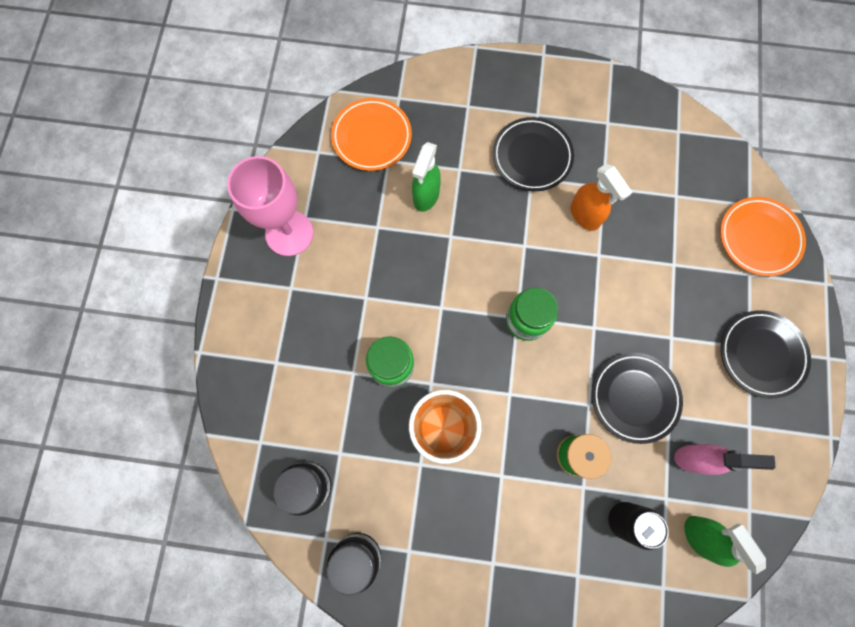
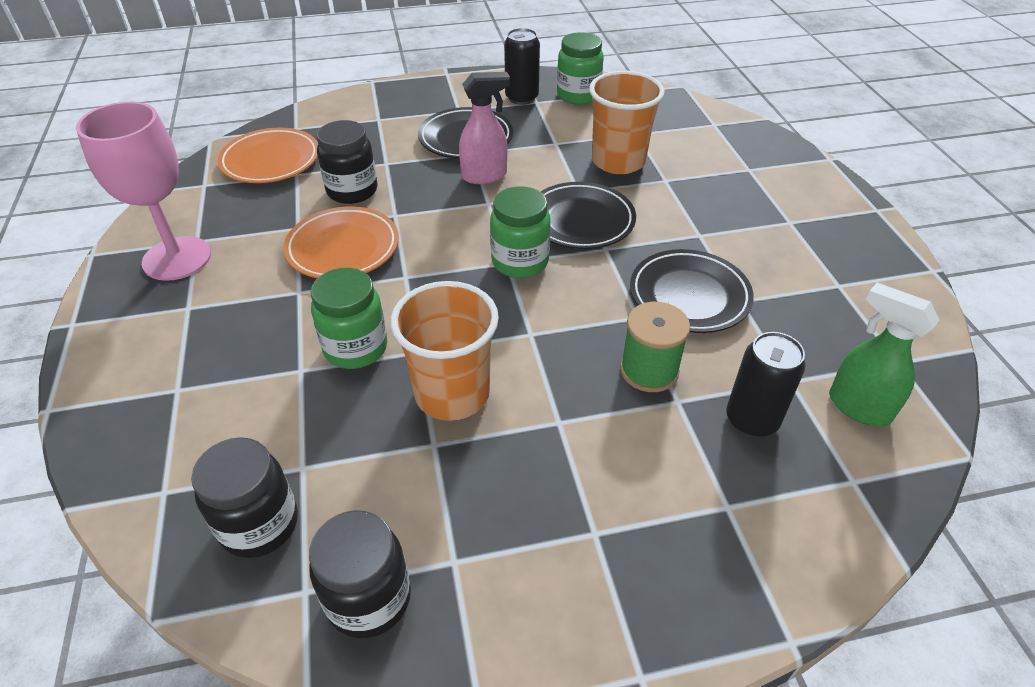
camera: 20 degrees left, 30 degrees down
(426, 196) = (352, 191): green spray bottle -> black jar
(585, 216) = (546, 166): orange spray bottle -> none
(597, 113) = (521, 98): none -> black can
(645, 228) = (618, 161): none -> orange cup
(648, 125) = (578, 95): none -> green jar
(694, 458) = (797, 331): pink spray bottle -> pink spray bottle (485, 176)
(758, 238) = (739, 143): orange plate -> orange plate (343, 248)
(761, 354) = (806, 224): black plate -> black plate (580, 221)

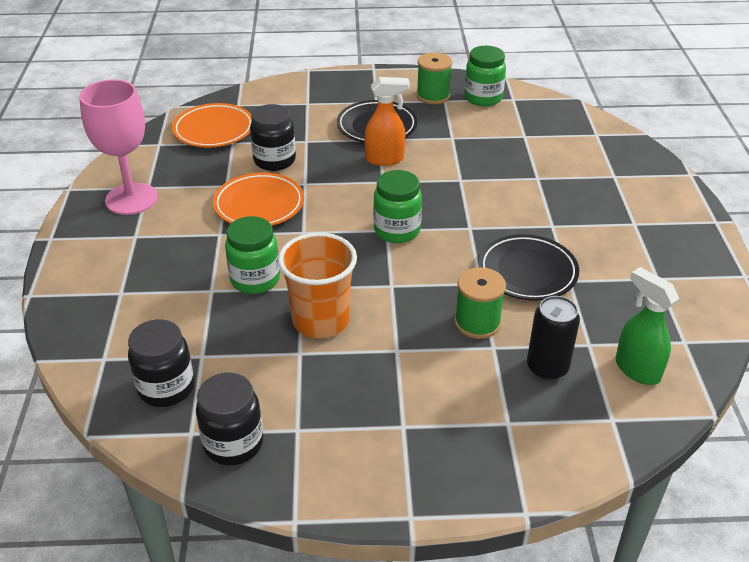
camera: 10 degrees right, 5 degrees down
(485, 176) = (385, 159): pink spray bottle -> orange spray bottle
(521, 98) = (433, 96): black can -> green spool
(580, 221) = (455, 204): black plate -> none
(618, 161) = (501, 158): orange cup -> none

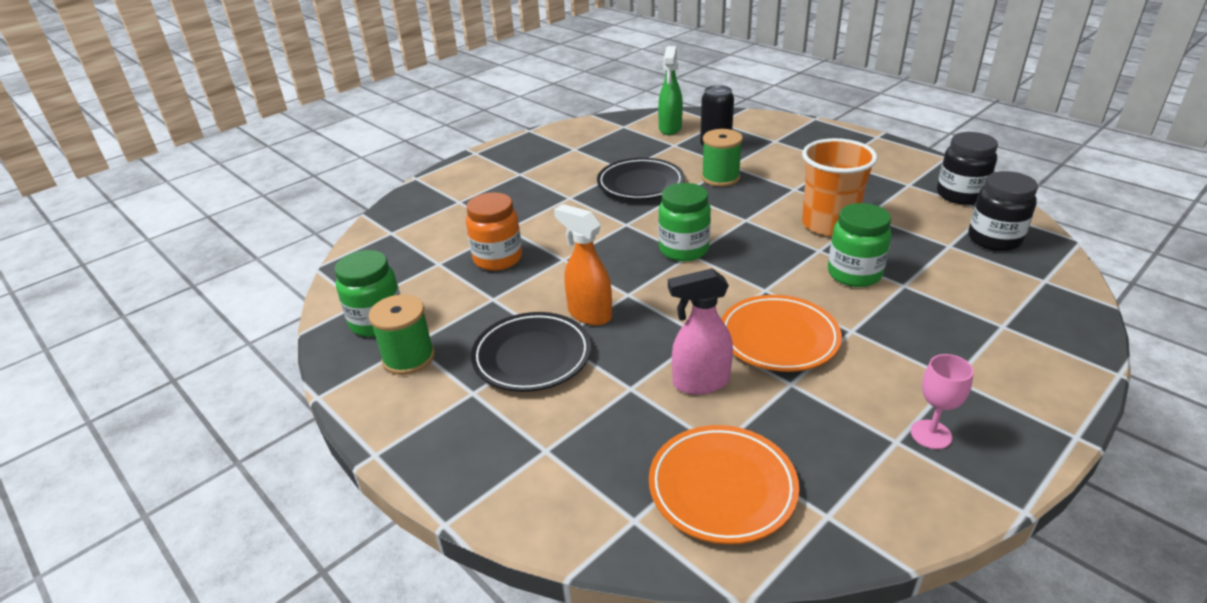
camera: 130 degrees left, 5 degrees down
(131, 199) = (931, 434): pink goblet -> pink goblet, size x0.49
(274, 160) = (700, 383): black jar -> pink spray bottle
(498, 157) = (498, 259): none -> orange jar

